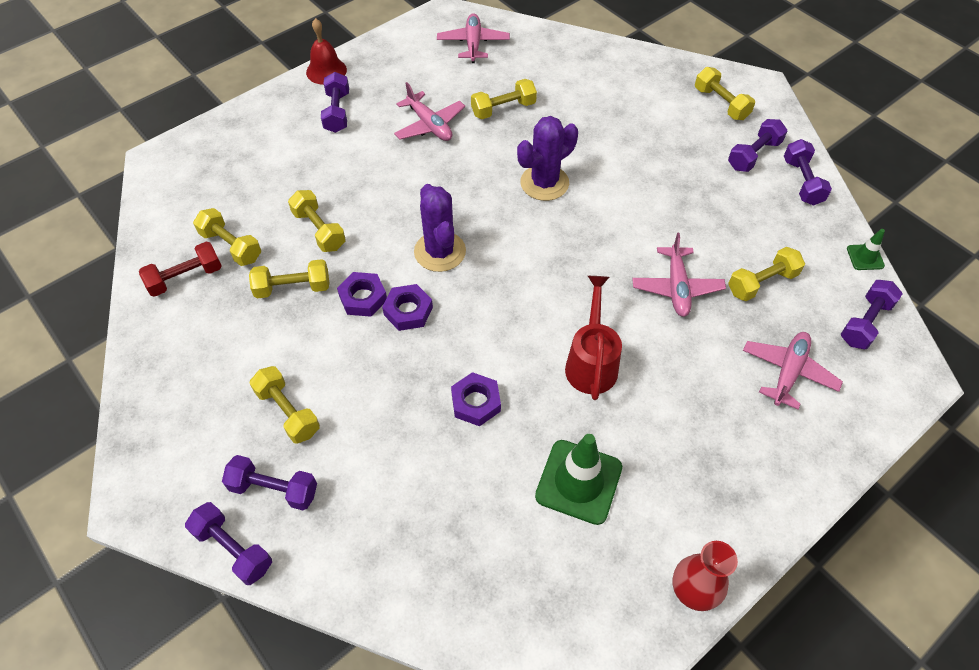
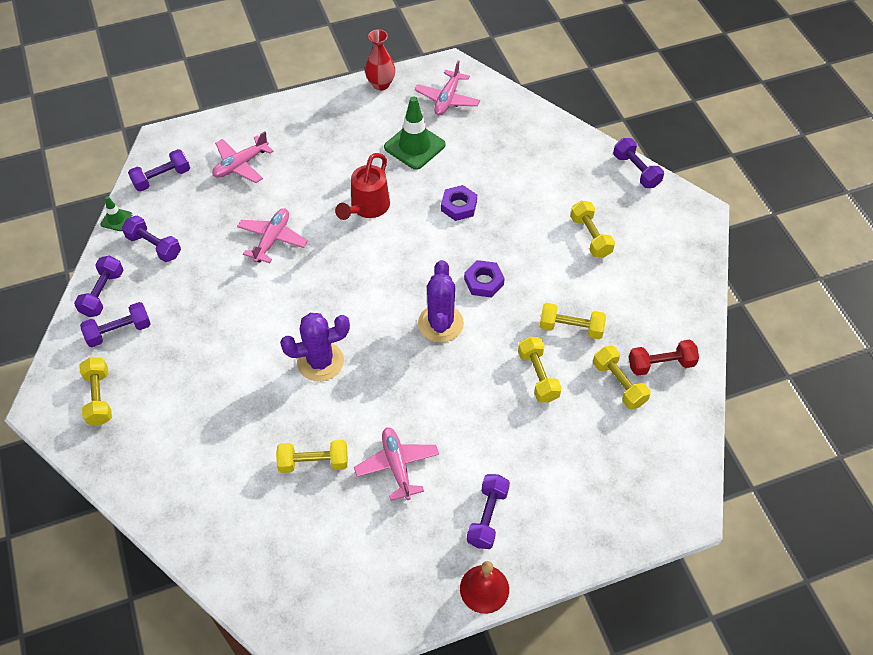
camera: 160 degrees left, 0 degrees up
(274, 489) = (607, 194): purple dumbbell -> purple dumbbell (154, 246)
(363, 298) = (516, 303): purple nut -> none
(473, 44) = (299, 576): pink plane -> pink plane (447, 99)
(762, 283) = (208, 224): yellow dumbbell -> none

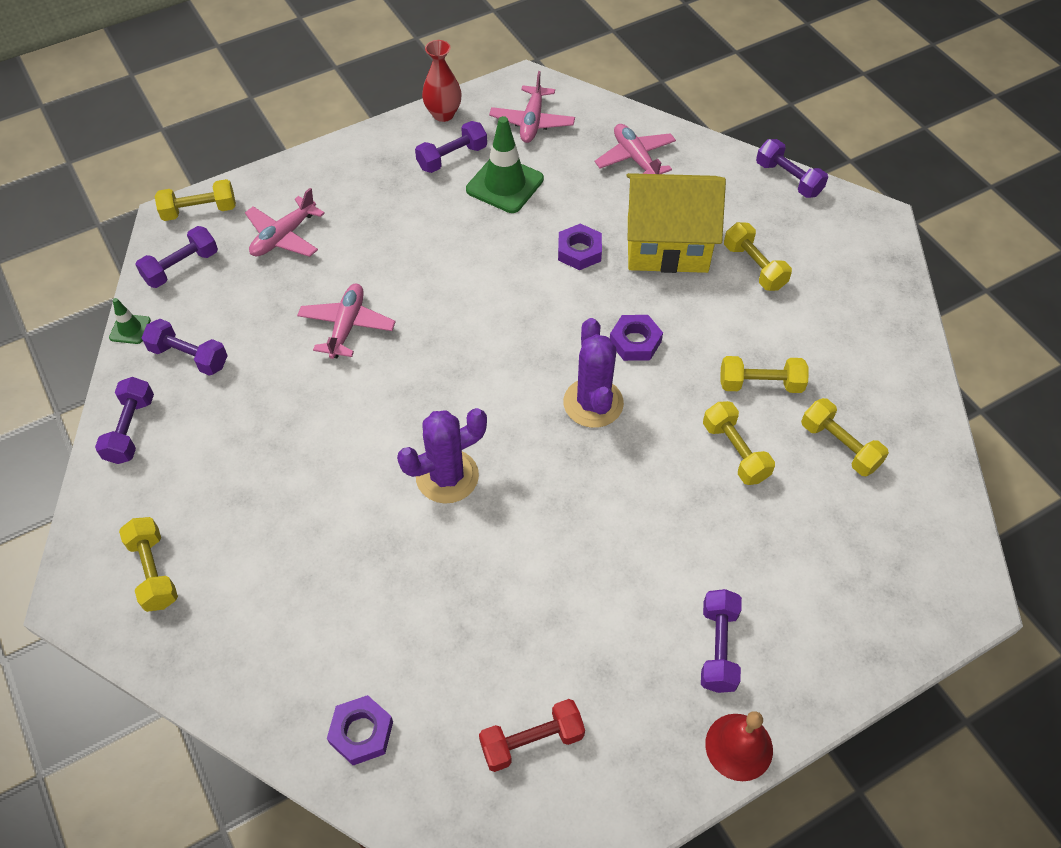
camera: 10 degrees left, 0 degrees up
(119, 331) = (164, 477): purple dumbbell -> purple dumbbell (452, 158)
(219, 533) = (361, 732): none -> purple nut
(313, 462) = (469, 613): yellow dumbbell -> yellow dumbbell (199, 211)
(367, 208) = (462, 269): red watering can -> none
(397, 466) = (582, 599): pink plane -> pink plane (635, 159)
(527, 210) = (667, 245): none -> yellow house
(661, 364) = (884, 413): red dumbbell -> red dumbbell (532, 741)

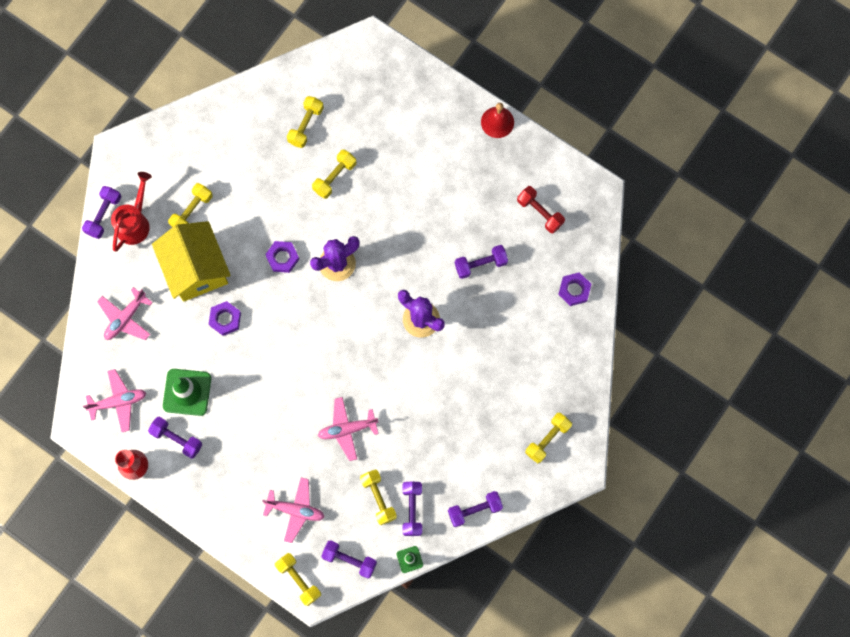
camera: 115 degrees left, 20 degrees up
(718, 647) = (453, 147): purple dumbbell -> purple dumbbell (480, 264)
(760, 384) = (282, 179): yellow dumbbell -> yellow dumbbell (378, 498)
(764, 205) = (135, 222): none -> red watering can

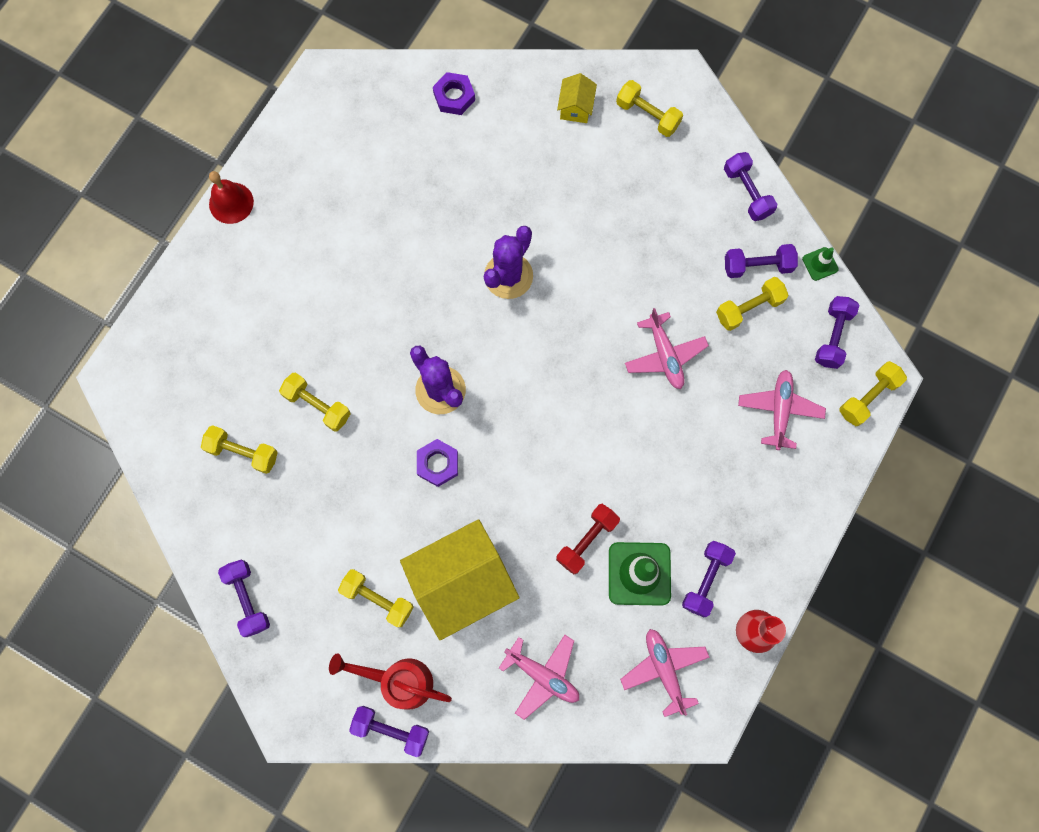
camera: 95 degrees left, 0 degrees up
(225, 319) = (531, 532): purple nut -> none
(480, 264) = (428, 209): purple dumbbell -> purple dumbbell (248, 599)
(540, 212) = (354, 143): red dumbbell -> red dumbbell (587, 540)
(558, 383) = (575, 107): none -> yellow house

